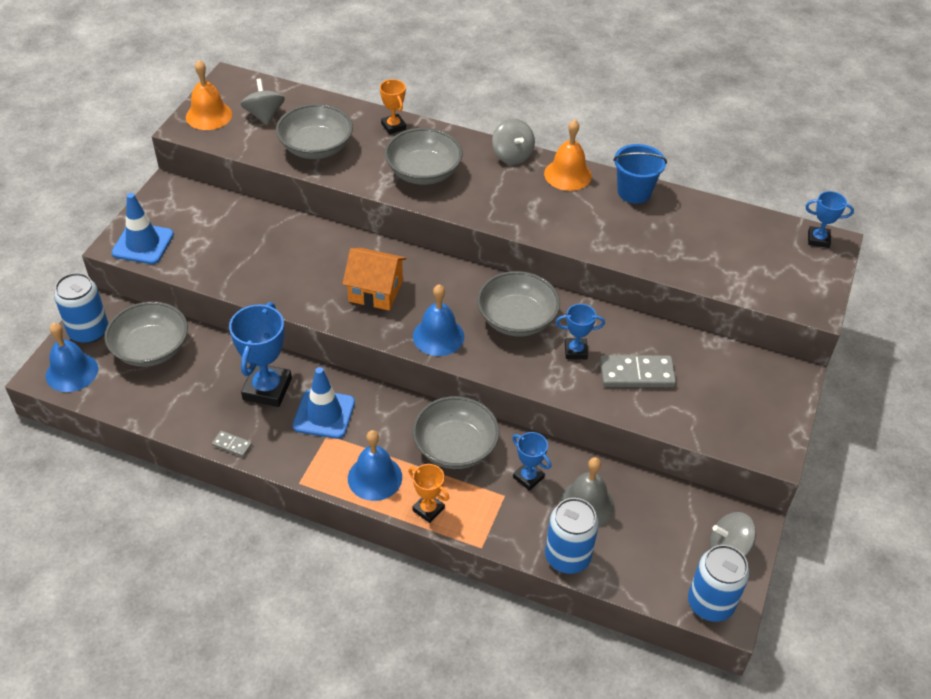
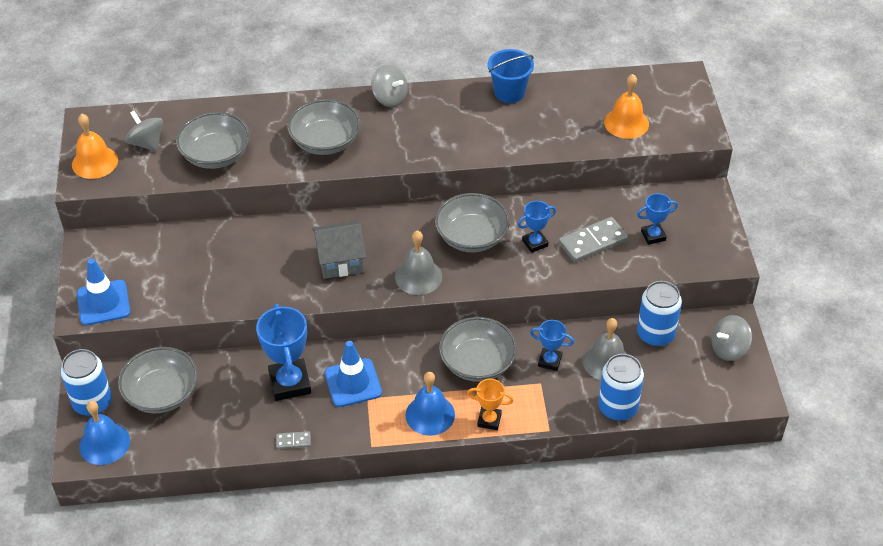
camera: 25 degrees left, 0 degrees up
(375, 291) = (340, 261): orange house -> grey house
(393, 126) = (270, 110): orange trophy -> none
(438, 336) = (418, 276): blue bell -> grey bell
(567, 174) = (446, 98): orange bell -> orange bell (626, 123)
(710, 603) = (740, 394): blue can -> blue can (655, 334)
(818, 239) = (673, 78): blue trophy -> blue trophy (653, 236)

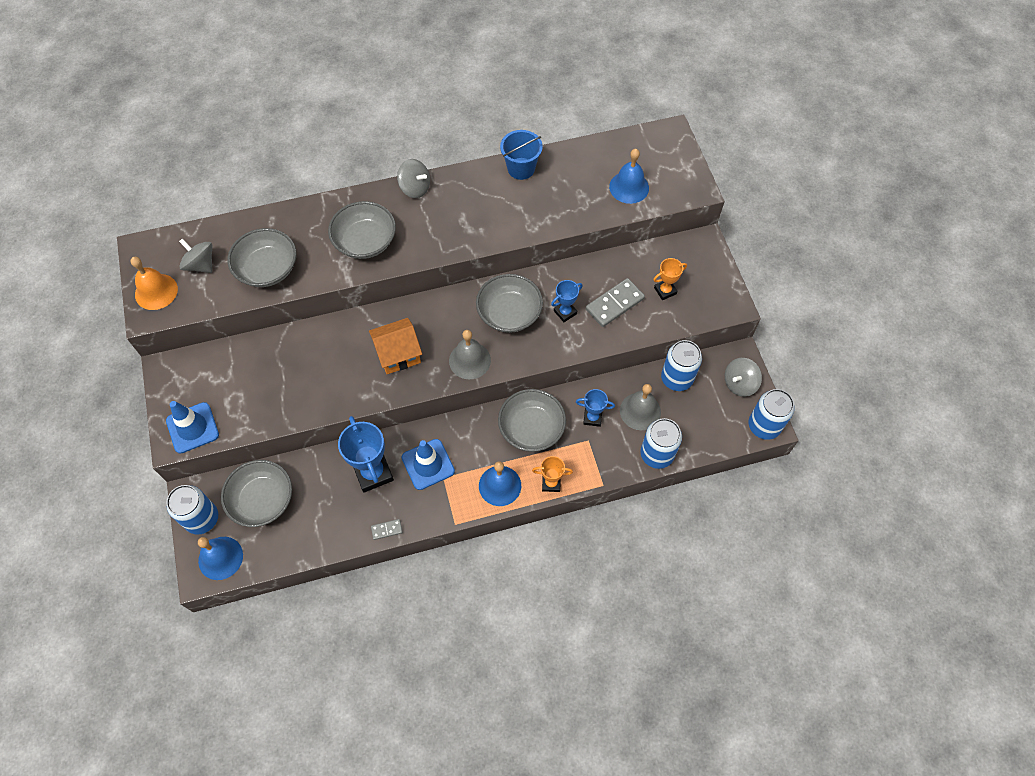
camera: 10 degrees left, 15 degrees up
(340, 261) = (398, 354): grey house -> orange house
(626, 123) = (629, 187): orange bell -> blue bell
(653, 236) = (665, 291): blue trophy -> orange trophy
(750, 395) = (764, 426): none -> blue can

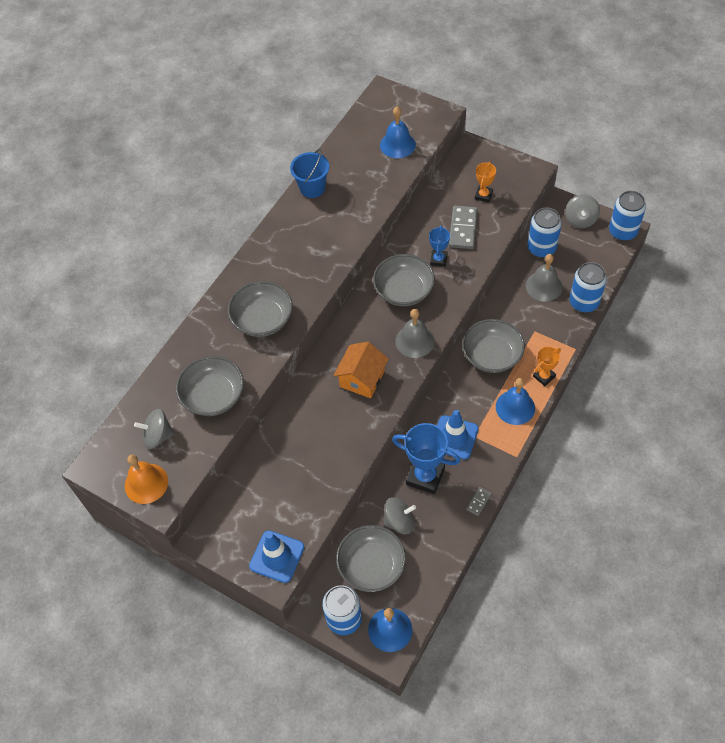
camera: 40 degrees left, 5 degrees down
(415, 188) = (254, 257): grey spinning top -> grey spinning top (399, 521)
(592, 418) = (520, 315): blue trophy -> none

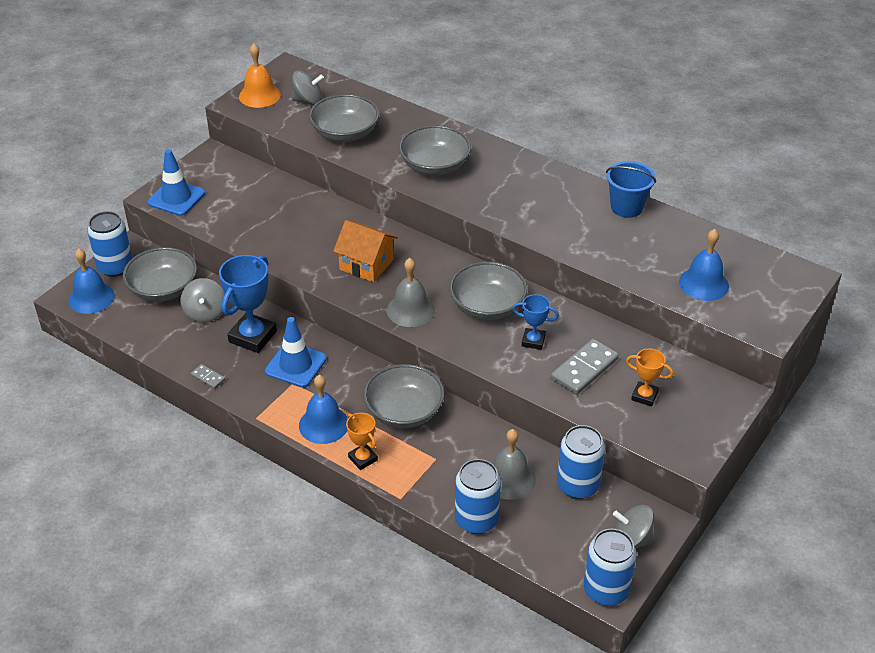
camera: 90 degrees right, 15 degrees down
(158, 436) = (308, 101): grey spinning top -> grey spinning top turned 90 degrees clockwise
(463, 229) = (584, 369): grey domino -> grey domino turned 60 degrees counterclockwise

